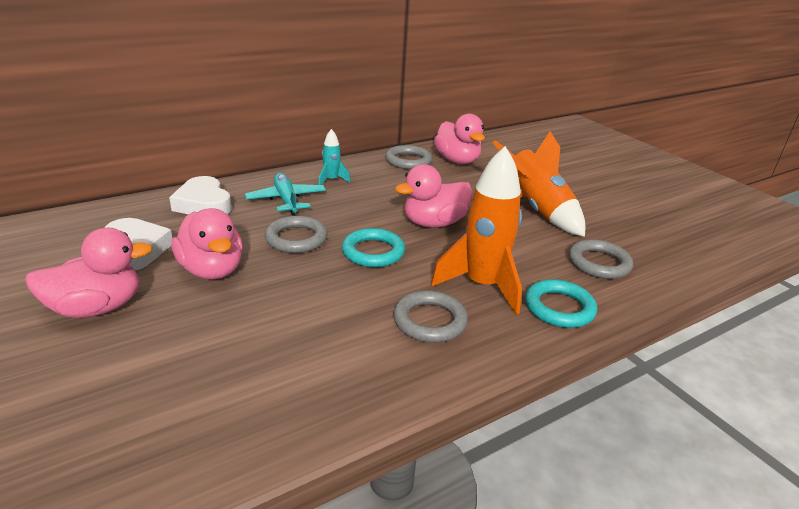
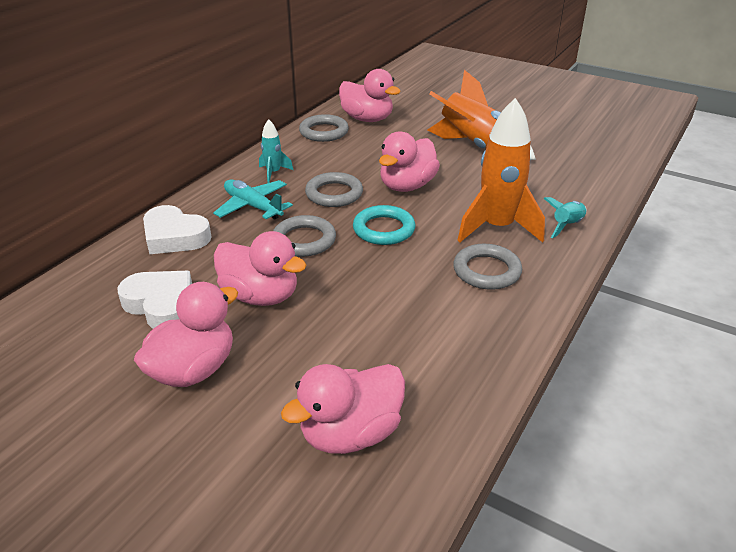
camera: 25 degrees left, 5 degrees up
(146, 415) = (350, 433): none -> pink duck
(559, 308) = (567, 225): turquoise ring -> turquoise rocket
(599, 263) = (562, 179): grey ring -> grey ring (334, 194)

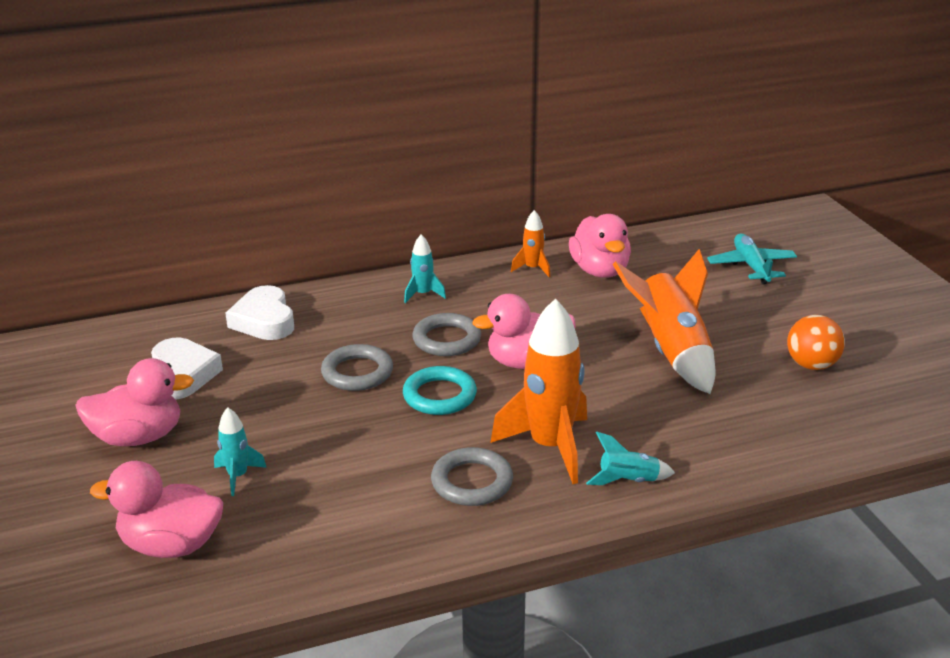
camera: 40 degrees right, 5 degrees down
(253, 206) = (360, 320): turquoise plane -> turquoise plane (751, 266)
(260, 296) = (257, 404): pink duck -> none
(324, 132) = (532, 269): grey ring -> orange rocket
(324, 353) = (238, 476): none -> turquoise rocket
(553, 126) = (811, 365): none -> orange ball

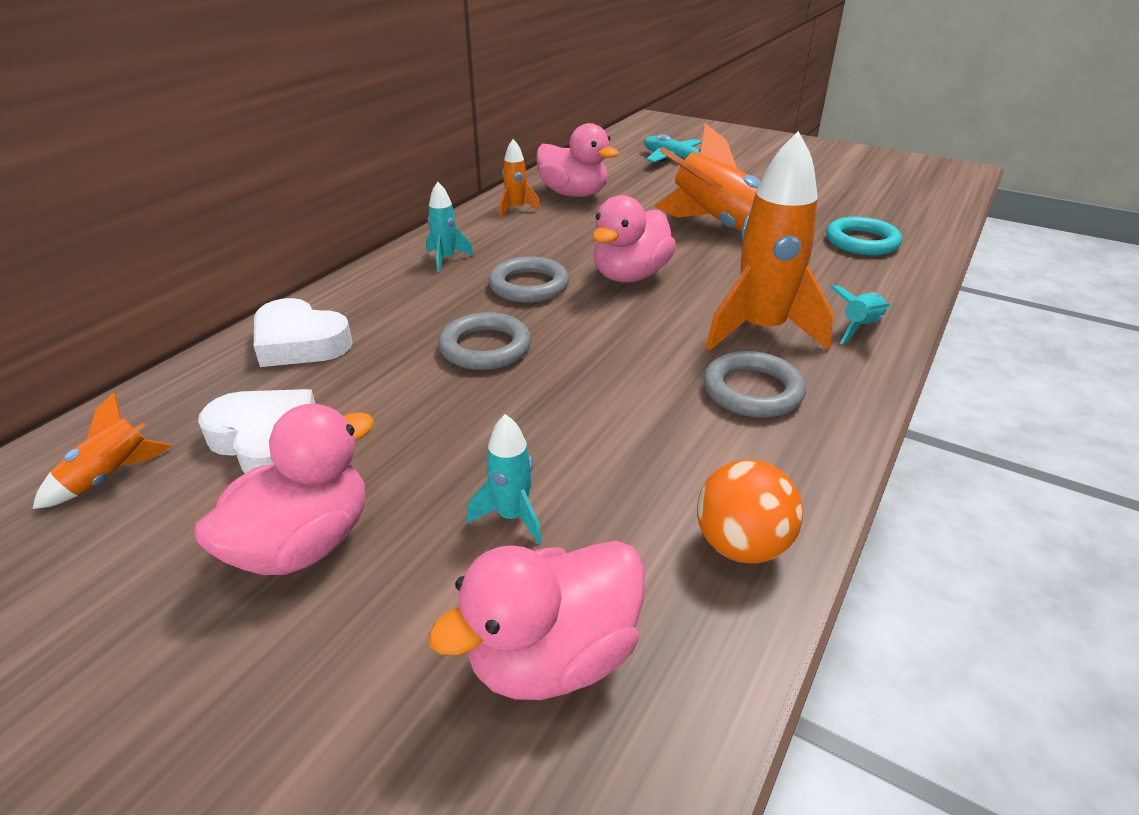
camera: 40 degrees left, 5 degrees up
(102, 360) = (110, 477): none -> orange rocket
(439, 395) = (599, 333): turquoise ring -> turquoise ring (861, 242)
(811, 365) = (821, 202): orange ball -> orange ball (741, 546)

